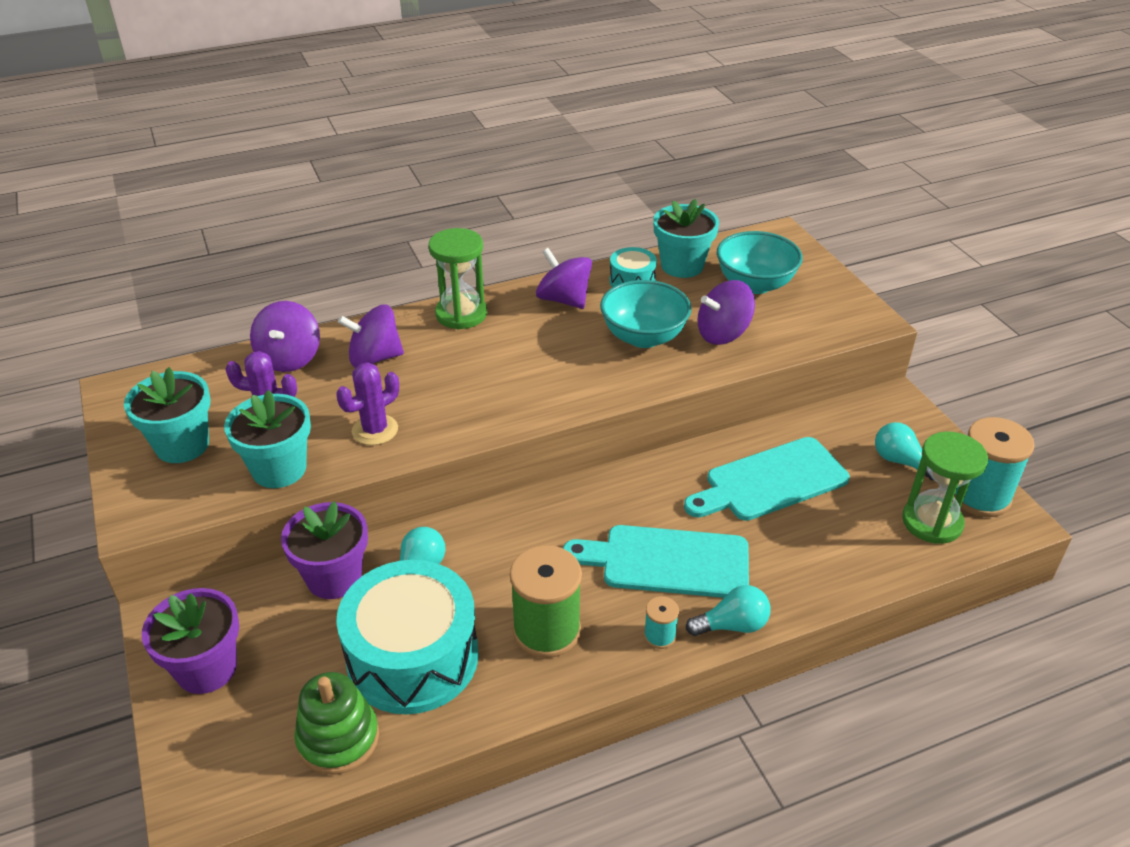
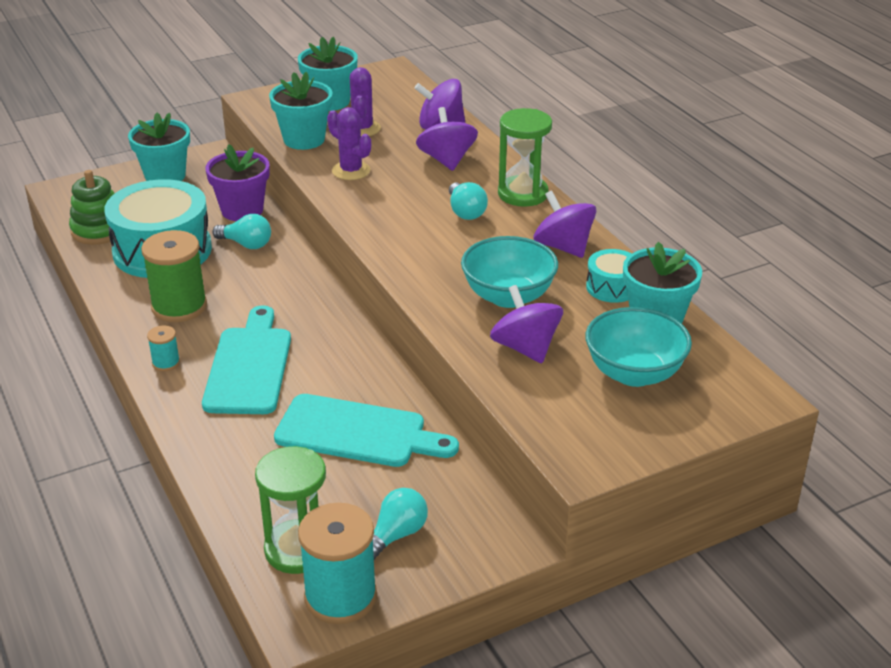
camera: 85 degrees right, 5 degrees down
(206, 668) = (165, 176): purple flower pot -> turquoise flower pot
(564, 299) = (563, 247): purple spinning top -> purple spinning top turned 75 degrees counterclockwise
(732, 625) = (172, 402): turquoise light bulb -> turquoise light bulb (465, 212)
(771, 481) = (357, 432): turquoise cutting board -> turquoise cutting board turned 135 degrees clockwise

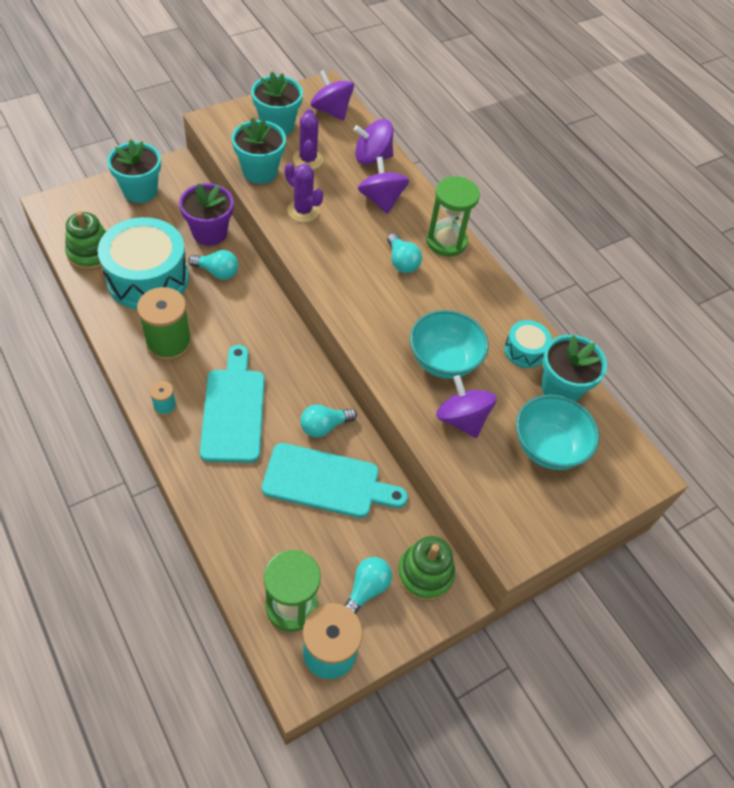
camera: 10 degrees left, 20 degrees up
(360, 381) = (324, 426): none -> turquoise light bulb
(474, 521) = (425, 574): none -> green stacking toy
(563, 247) = (483, 304): purple spinning top -> purple spinning top (331, 111)

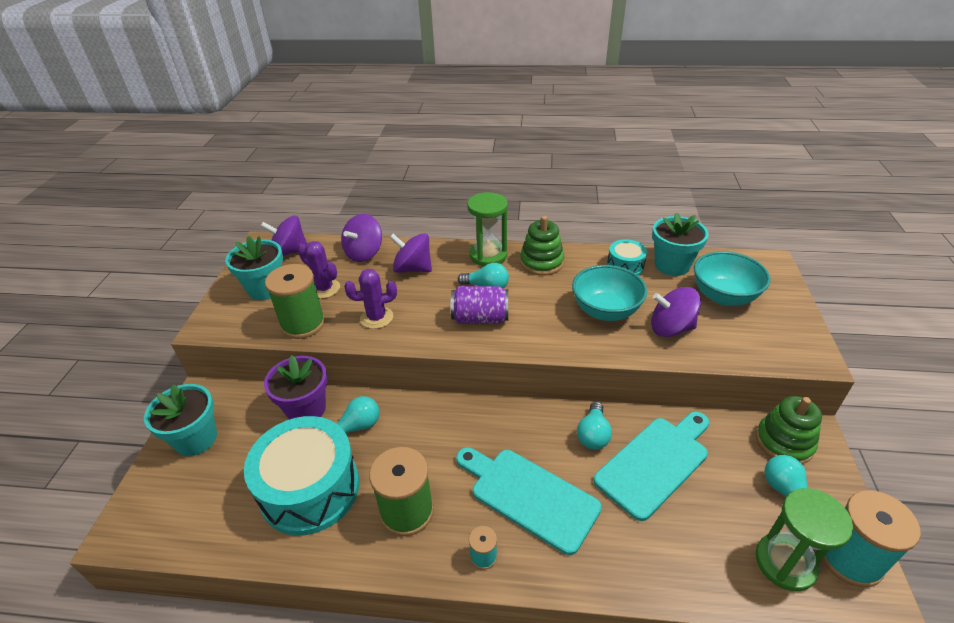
camera: 45 degrees left, 15 degrees down
(91, 253) = (226, 526): green stacking toy -> green stacking toy (541, 262)
(260, 172) = (303, 324): turquoise flower pot -> green spool
(358, 277) = (480, 318): none -> purple can

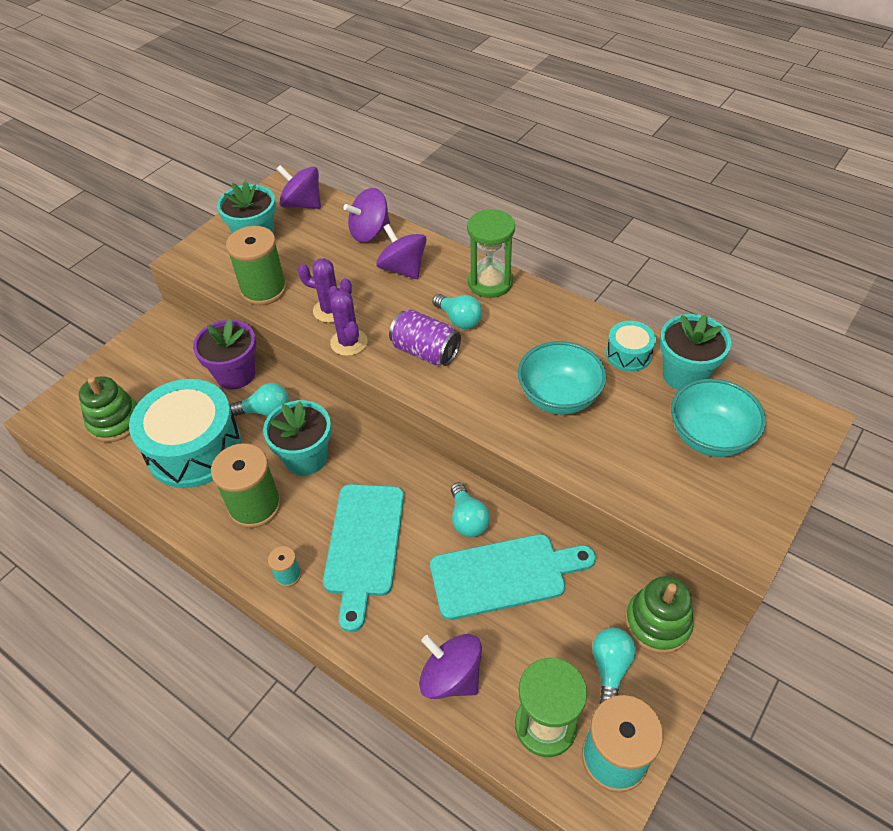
camera: 30 degrees right, 10 degrees up
(196, 439) = (136, 362): turquoise flower pot -> turquoise flower pot (306, 457)
(324, 289) = (306, 259): purple cactus -> purple cactus (349, 342)
(529, 496) = (364, 545): turquoise cutting board -> turquoise cutting board turned 150 degrees counterclockwise
(541, 262) = (539, 313): green stacking toy -> green stacking toy (115, 421)
(593, 434) = (468, 519): turquoise light bulb -> turquoise light bulb turned 60 degrees counterclockwise
(671, 328) = (612, 447): purple spinning top -> purple spinning top (451, 677)

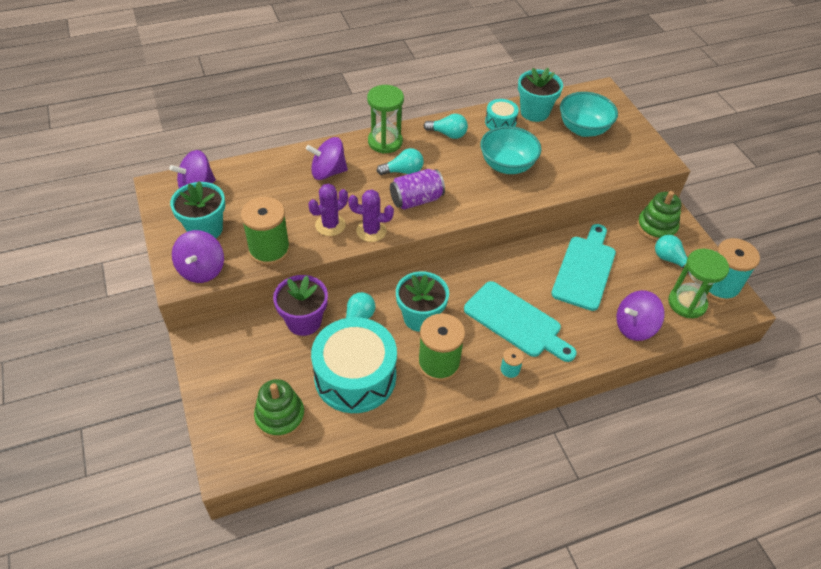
camera: 60 degrees left, 0 degrees up
(369, 232) = (271, 169): purple spinning top -> purple spinning top (202, 270)
(468, 519) = (534, 264): turquoise light bulb -> turquoise light bulb (448, 134)

